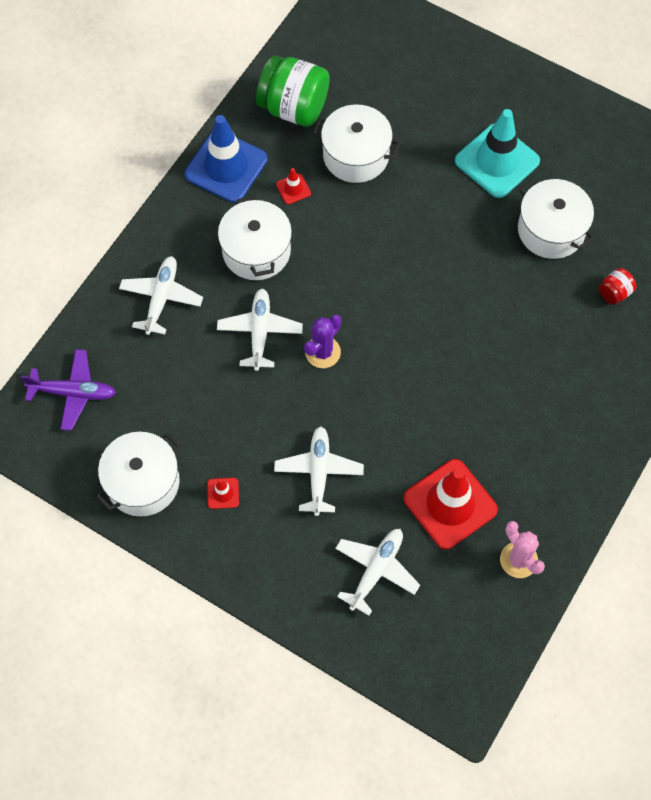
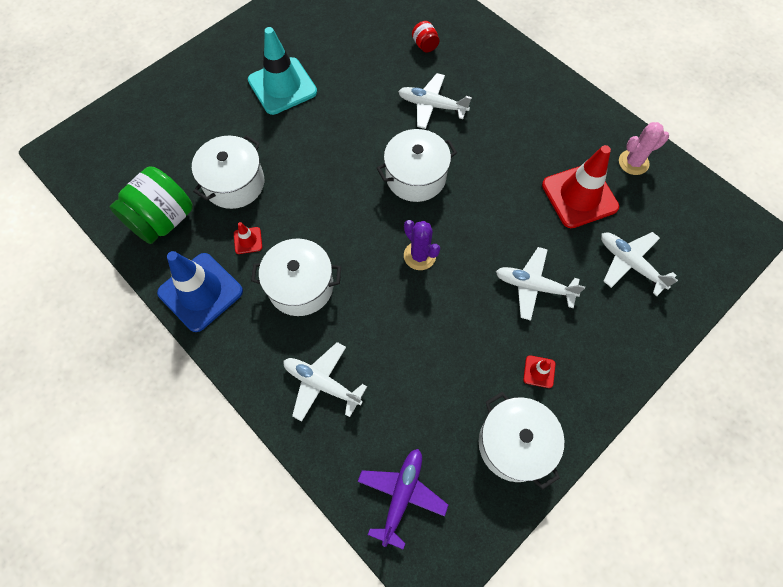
camera: 75 degrees left, 0 degrees up
(259, 332) = (384, 302): white plane -> white plane (432, 105)
(551, 230) = (358, 68): white pot -> white pot (415, 177)

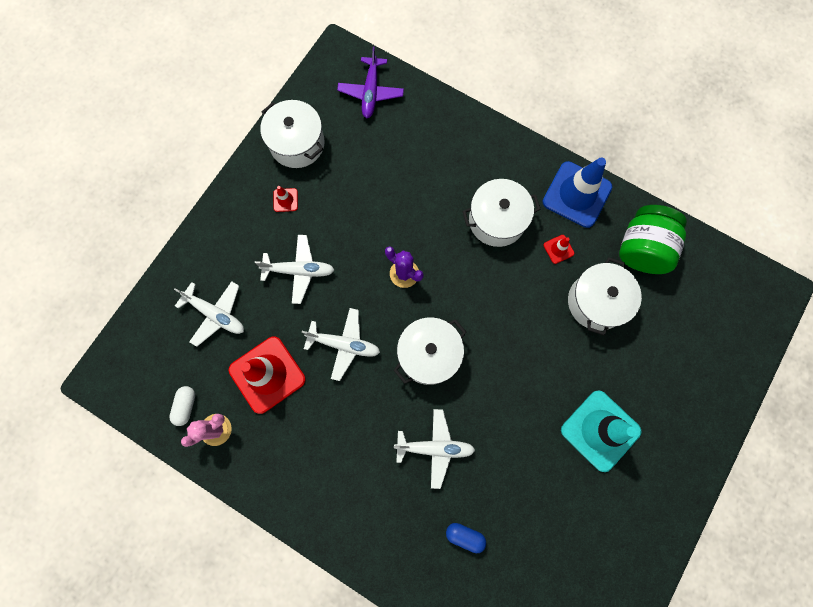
camera: 165 degrees right, 10 degrees up
(322, 383) = (451, 149): white plane -> white plane (344, 344)
(425, 45) = (465, 535): red jar -> blue capsule
(662, 187) = (186, 406): none -> white capsule

